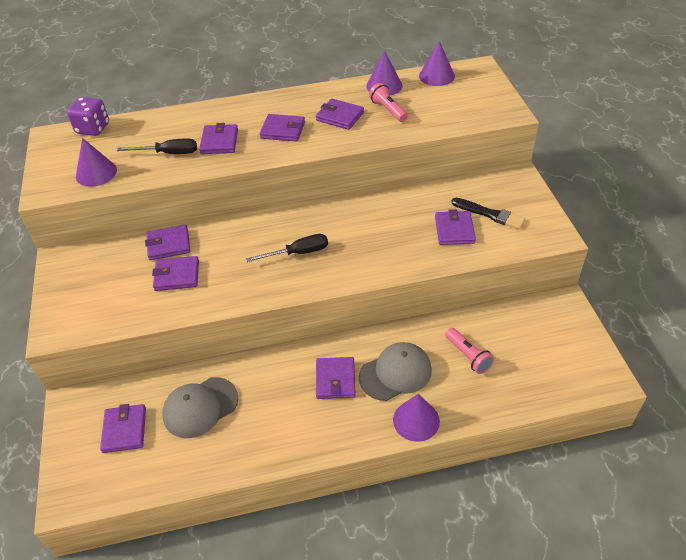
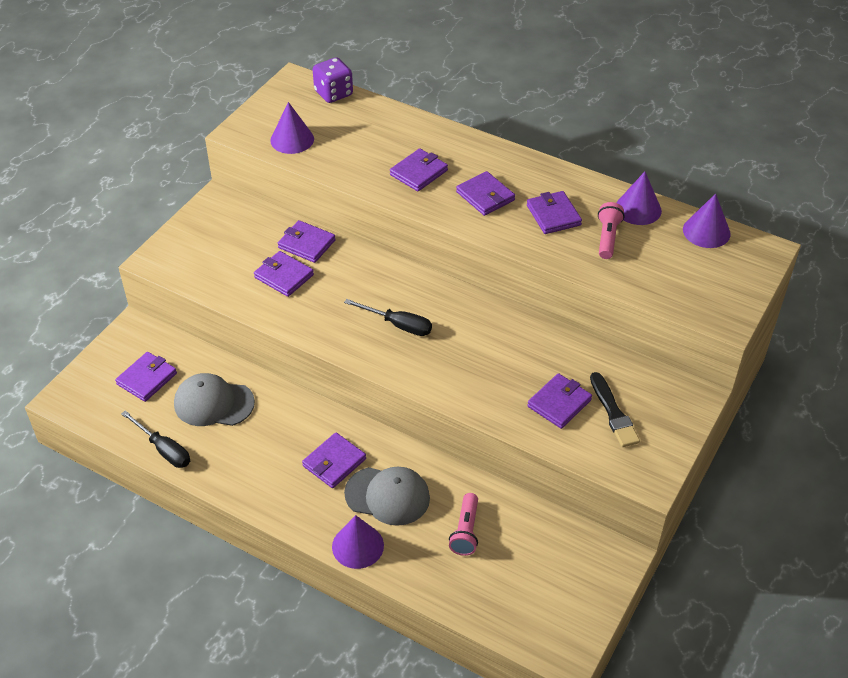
camera: 40 degrees right, 0 degrees up
(169, 153) = (366, 157): black screwdriver -> black screwdriver (164, 449)

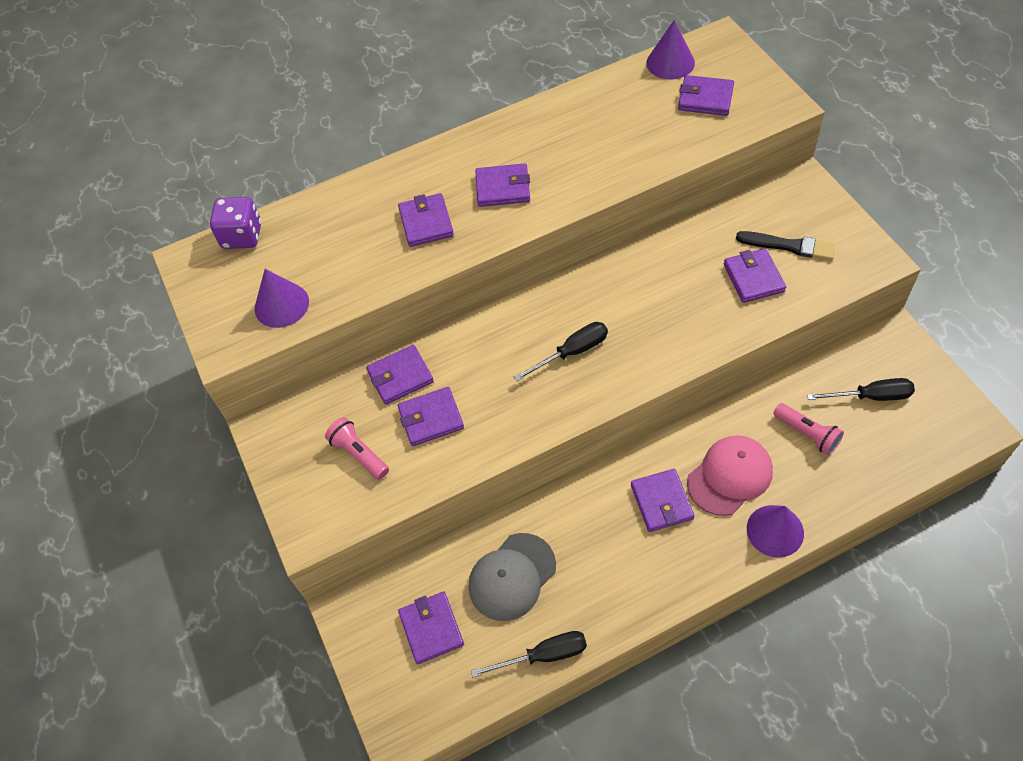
camera: 50 degrees left, 10 degrees up
(387, 496) = (730, 476): grey cap -> pink cap
(538, 562) = (871, 396): none -> black screwdriver
(553, 215) = (569, 152): purple wallet -> purple wallet (705, 98)
(607, 238) = (628, 129): pink flashlight -> pink flashlight (359, 454)
(638, 209) = (608, 91): purple cone -> none

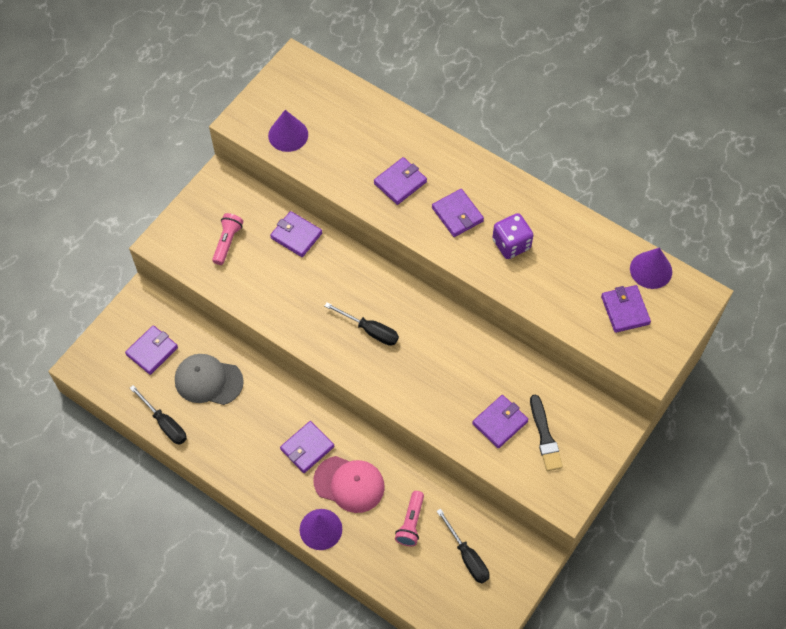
camera: 55 degrees right, 5 degrees up
(242, 236) = (330, 81): purple dice -> purple dice (511, 244)
(431, 418) = (274, 270): purple wallet -> none

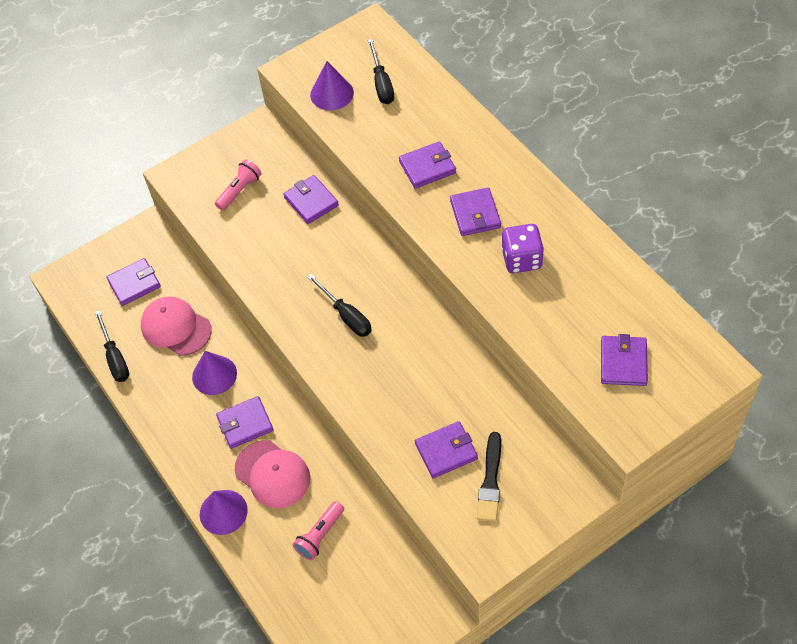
camera: 25 degrees right, 5 degrees down
(208, 380) = (176, 327): grey cap -> pink cap
(467, 556) = (366, 591): black screwdriver -> black screwdriver (381, 84)
(651, 270) = (671, 327): purple cone -> purple cone (214, 375)

